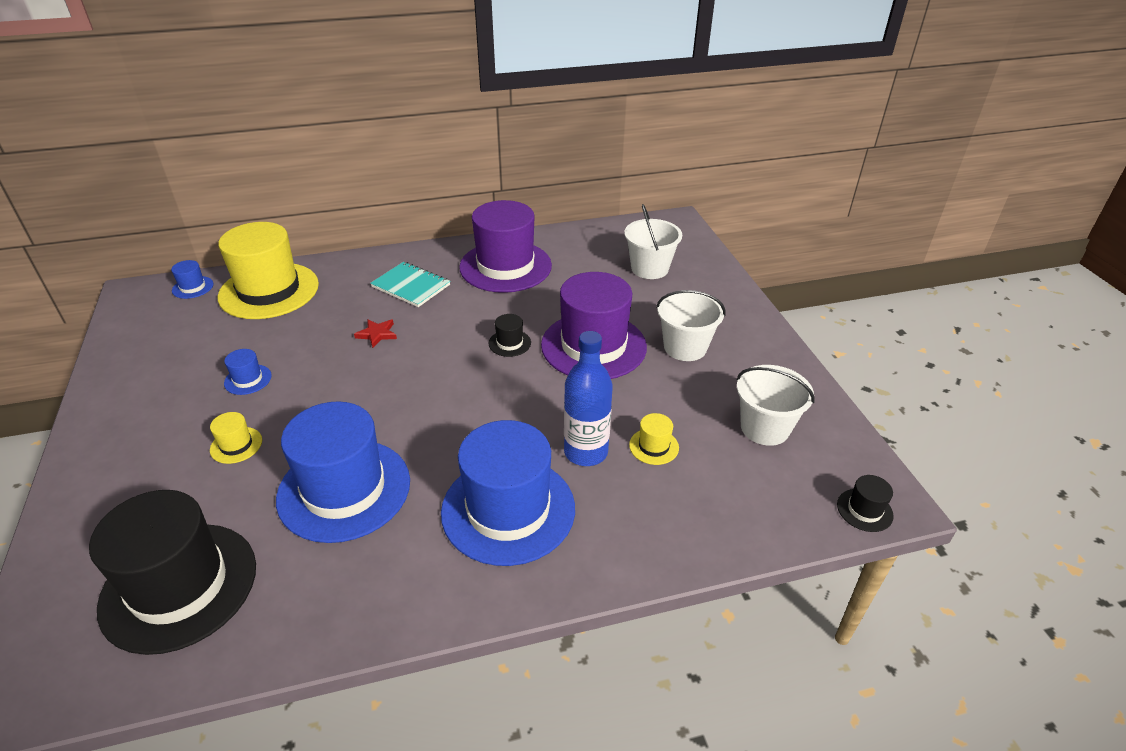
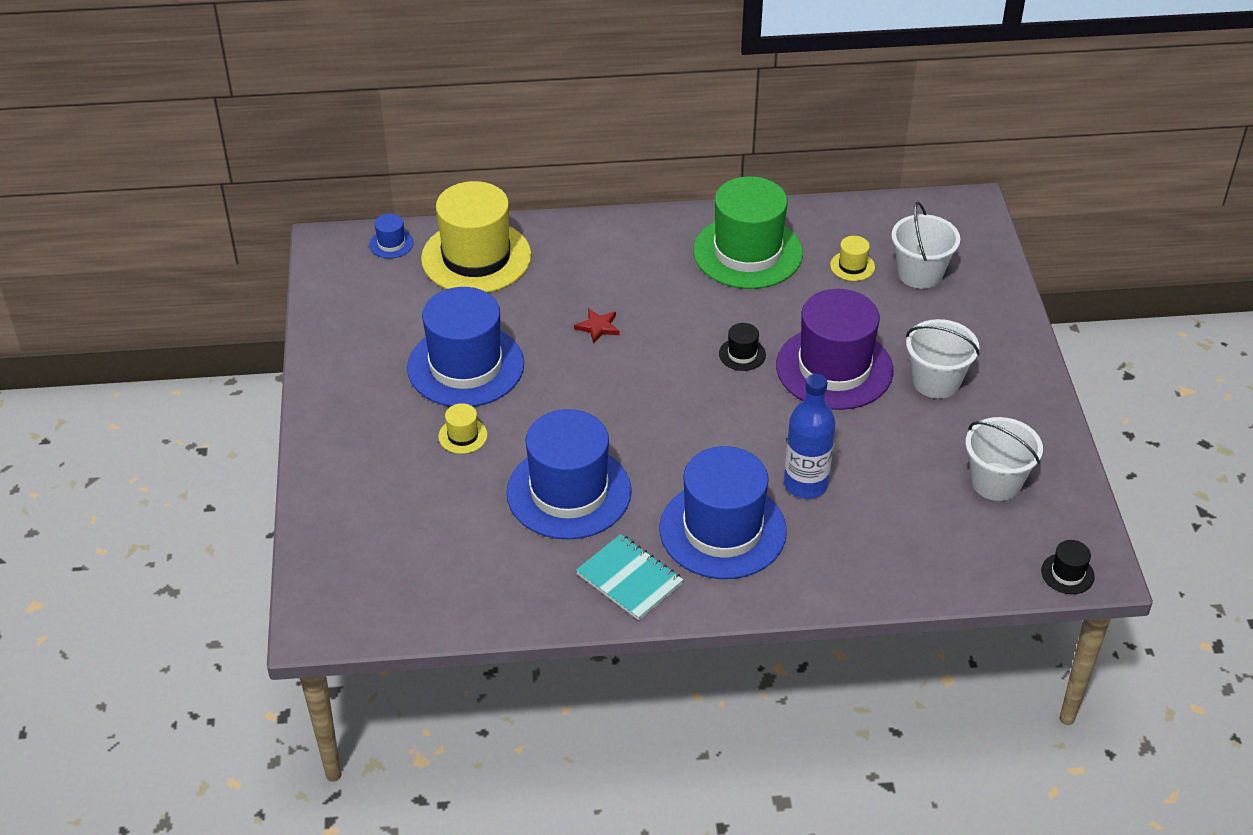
camera: 10 degrees right, 5 degrees up
(179, 586) = (430, 558): black hat -> none
(248, 379) = (465, 366): blue hat -> blue hat, size x2.47
(411, 286) = (636, 268): turquoise notebook -> turquoise notebook (629, 579)
(505, 266) = (747, 252): purple hat -> green hat
(654, 446) = (875, 487): yellow hat -> yellow hat (852, 266)

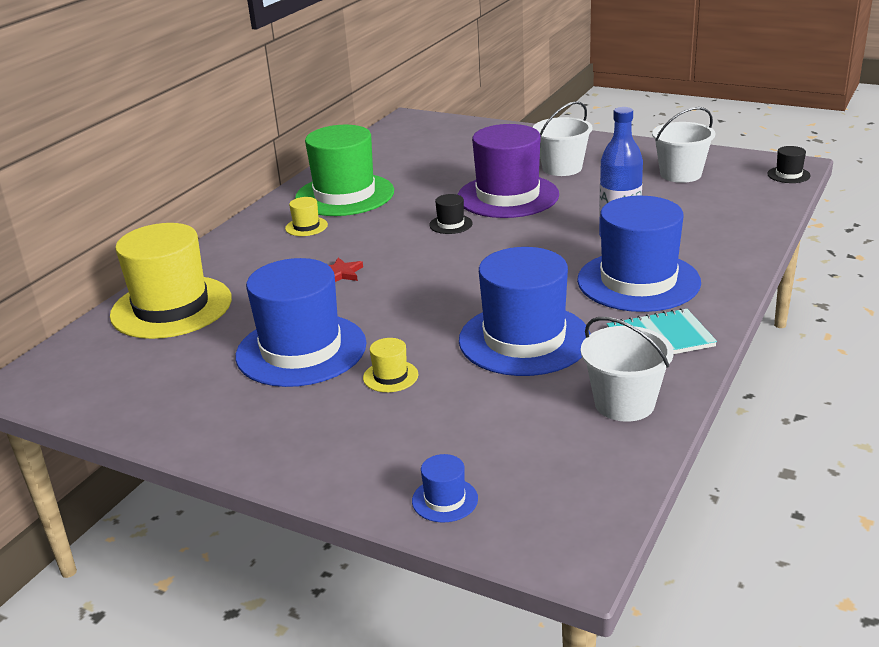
camera: 55 degrees left, 15 degrees down
(391, 244) = (82, 347): blue hat -> blue hat (445, 500)
(852, 266) = (412, 165): yellow hat -> yellow hat (306, 226)
(920, 273) = (450, 147): white bucket -> white bucket (624, 403)

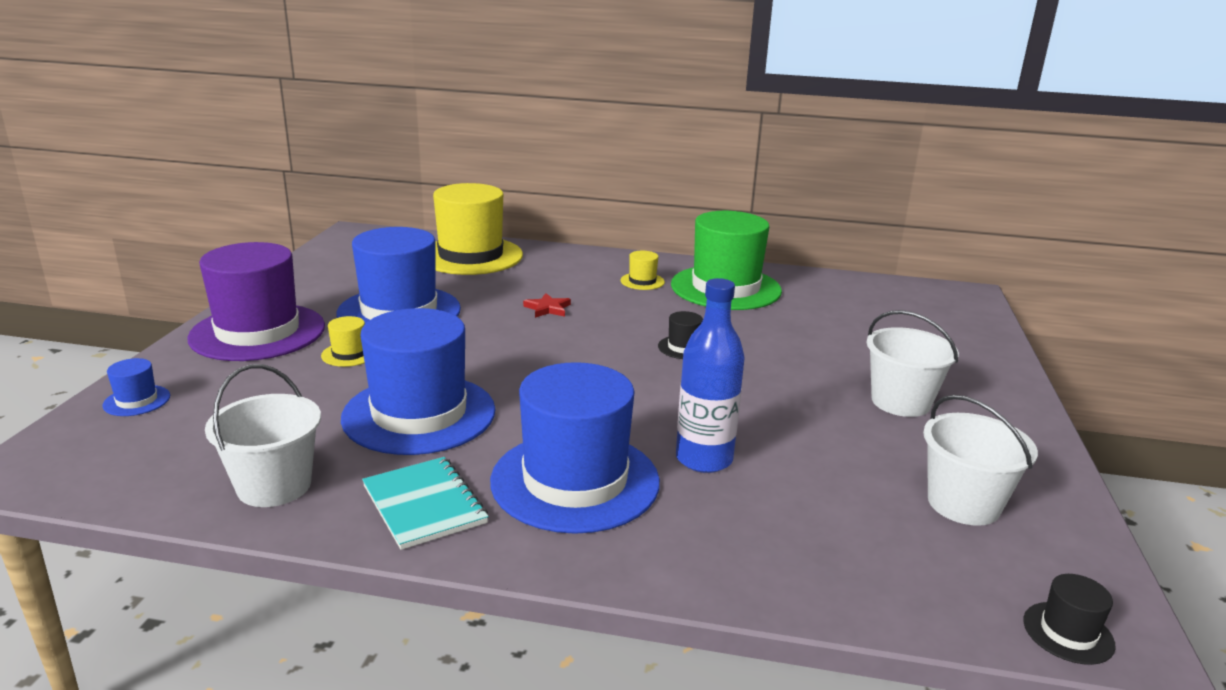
camera: 70 degrees right, 5 degrees down
(508, 196) = (782, 373): purple hat -> purple hat (258, 332)

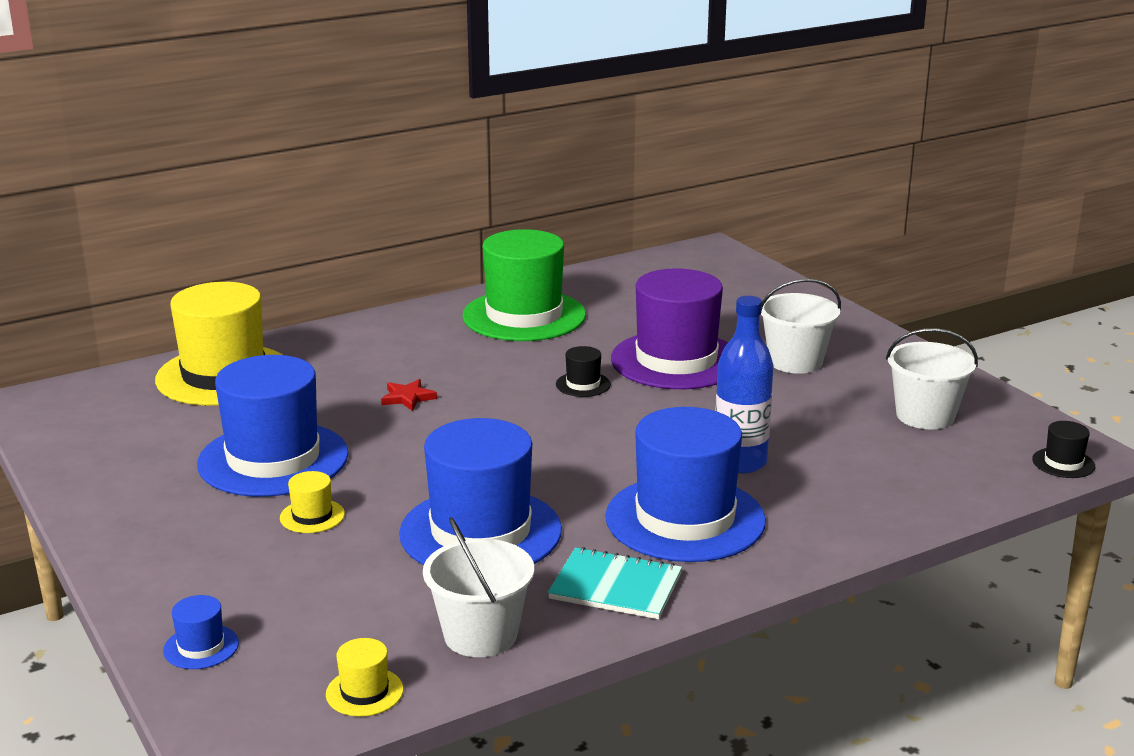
camera: 40 degrees left, 0 degrees up
(258, 332) = (172, 539): purple hat -> purple hat (676, 360)
(642, 281) = (442, 337): yellow hat -> yellow hat (364, 692)

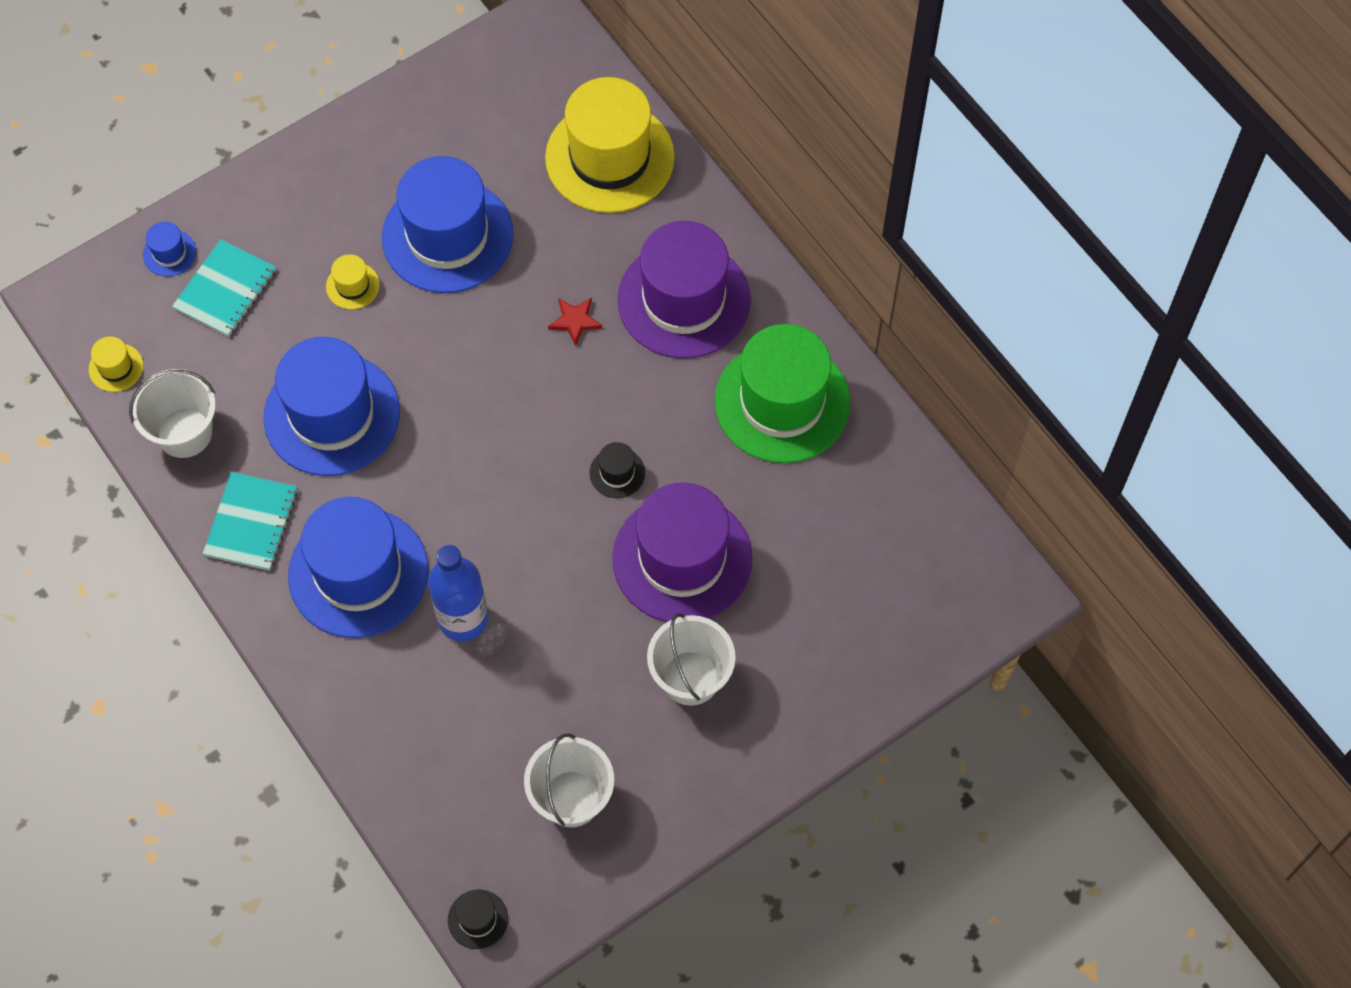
camera: 85 degrees right, 40 degrees up
(279, 603) = (225, 290): none -> turquoise notebook
(403, 349) = (684, 300): none -> purple hat

